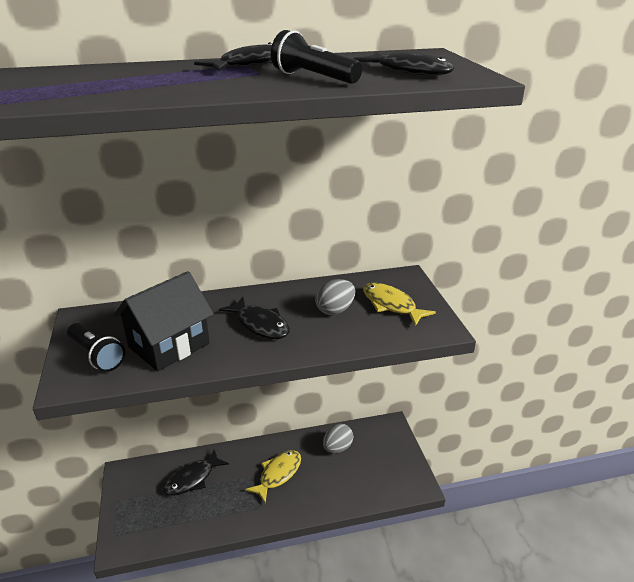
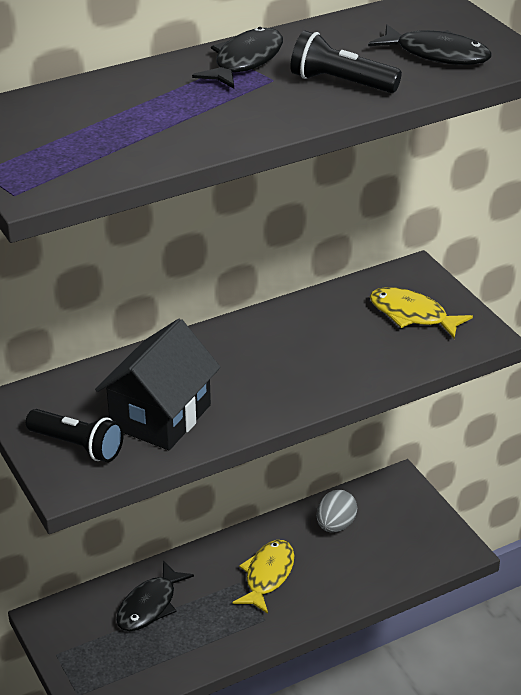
camera: 15 degrees left, 5 degrees up
(260, 324) = (260, 370): black fish -> none
(335, 310) = (345, 334): grey egg -> none

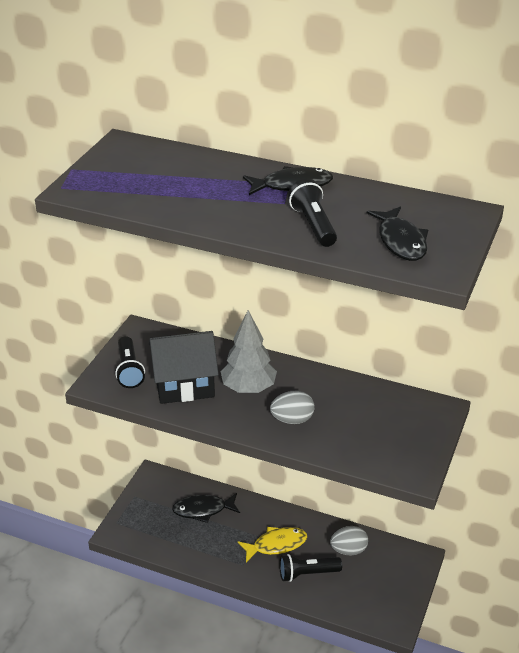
camera: 50 degrees right, 0 degrees up
(227, 373) = (248, 388): none -> grey tree
(315, 370) = (292, 420): none -> grey egg
(332, 575) = (307, 573): none -> black flashlight
(412, 315) = (395, 431): yellow fish -> none

